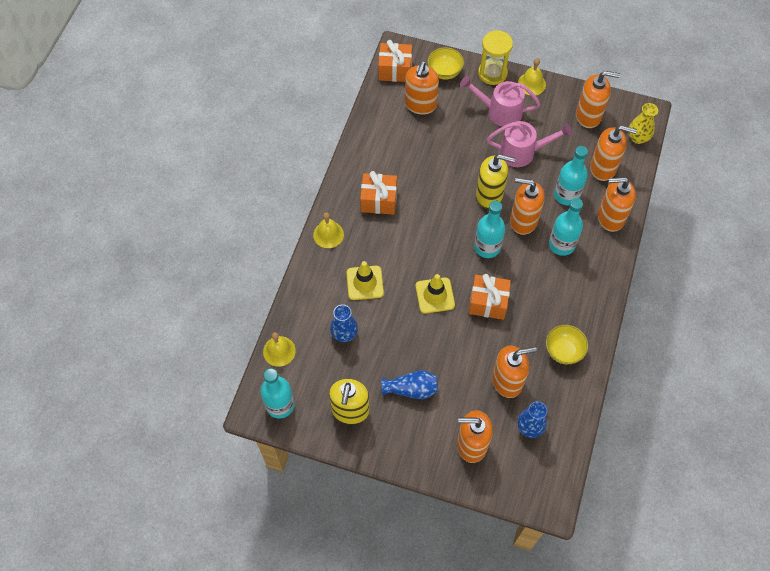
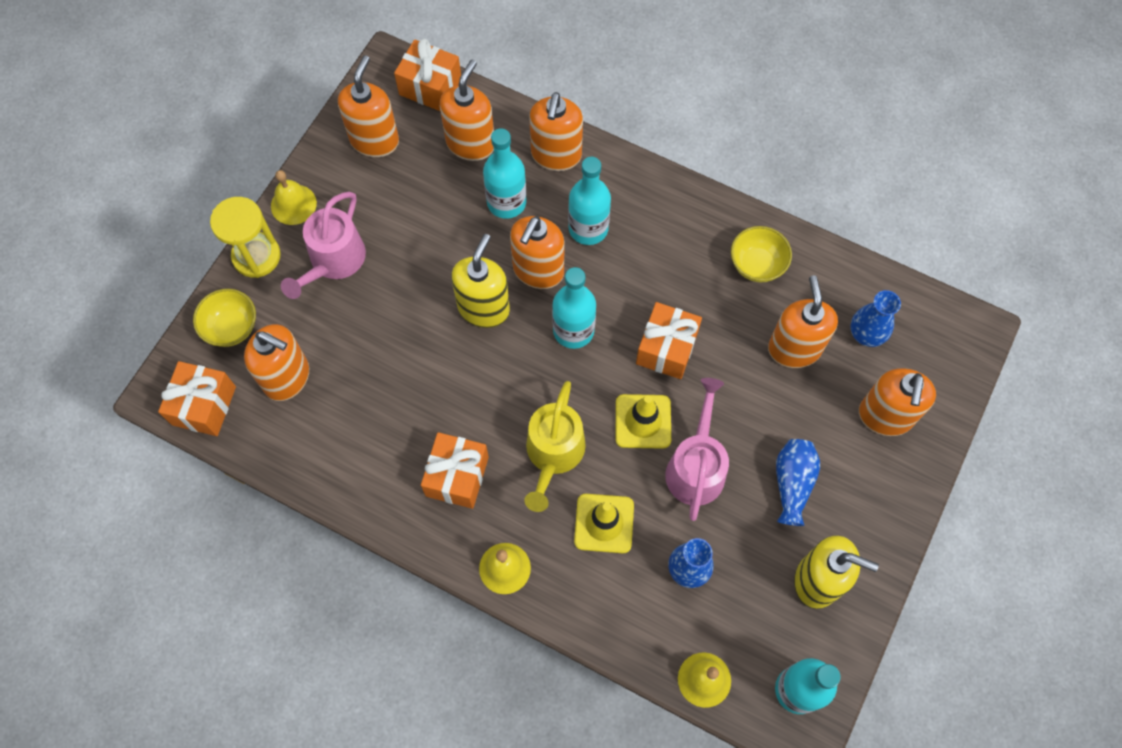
camera: 80 degrees left, 5 degrees up
(403, 249) = (553, 454): none -> yellow watering can
(522, 152) = (417, 245): pink watering can -> pink watering can (696, 466)
(638, 138) = (430, 87): yellow vase -> orange gift

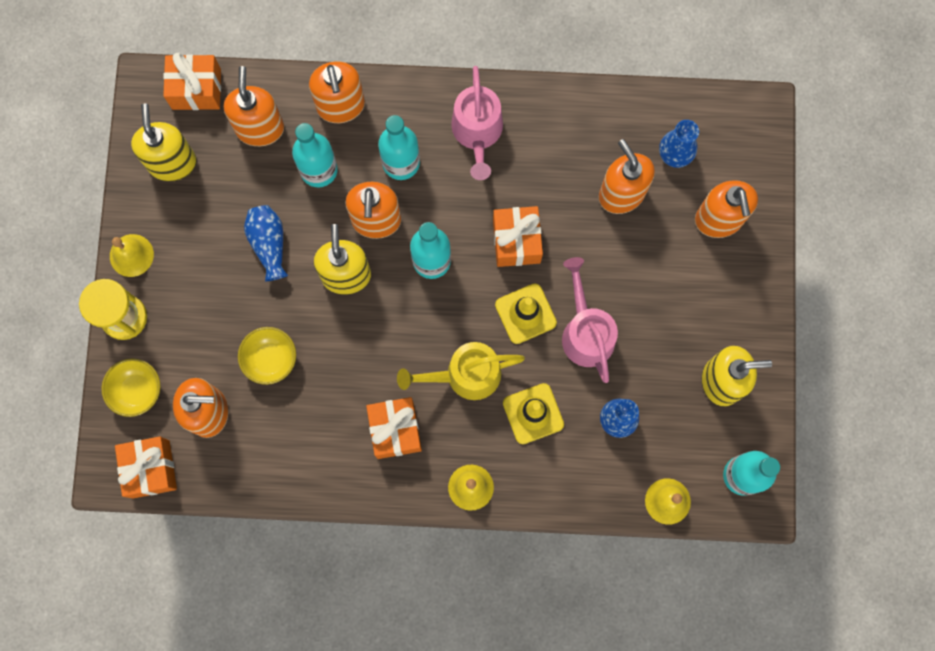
camera: 25 degrees left, 10 degrees up
(333, 261) = (195, 292): pink watering can -> pink watering can (477, 133)
(374, 140) = (172, 163): orange soap dispenser -> yellow soap dispenser
(553, 454) = (465, 375): yellow watering can -> yellow watering can turned 90 degrees clockwise
(756, 265) = (558, 132): yellow bowl -> yellow bowl (270, 359)
(792, 484) = (668, 311): blue vase -> blue vase (269, 244)

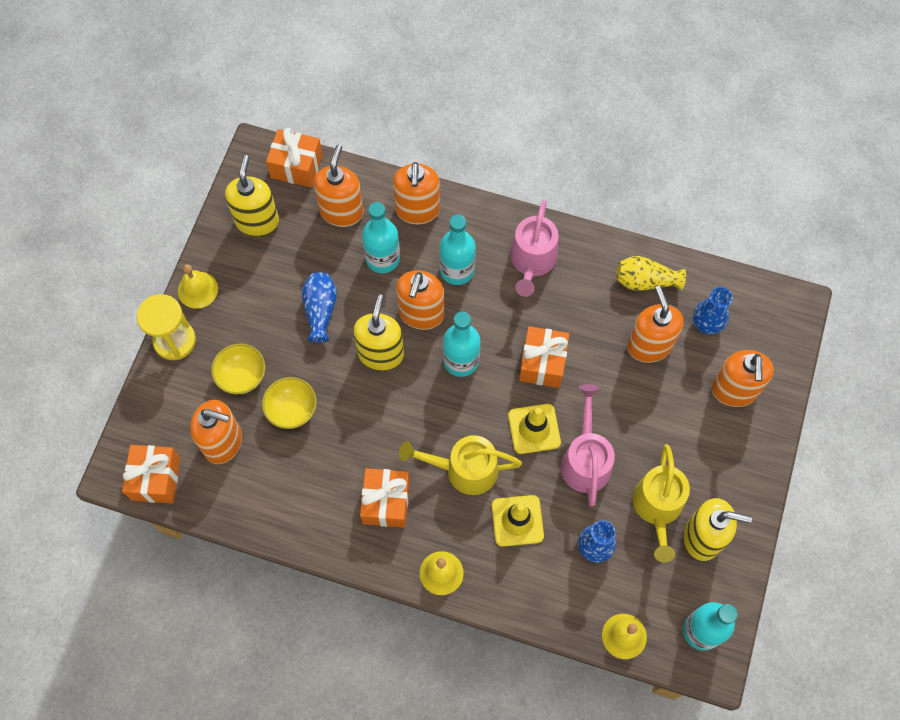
camera: 15 degrees right, 10 degrees down
(137, 391) = (166, 407): yellow bowl -> yellow bowl (242, 376)
(600, 124) = (645, 281): none -> yellow vase
(670, 363) = (657, 508): none -> yellow watering can

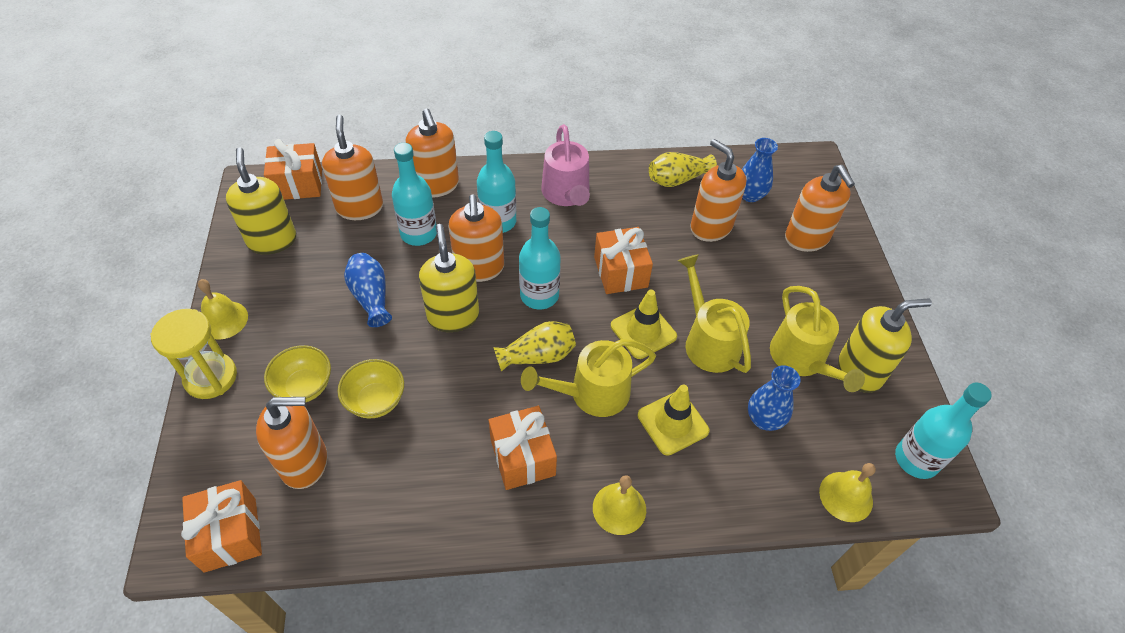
camera: 25 degrees left, 15 degrees down
(435, 418) = (538, 356): none -> yellow vase
(585, 459) = (708, 341): pink watering can -> yellow watering can

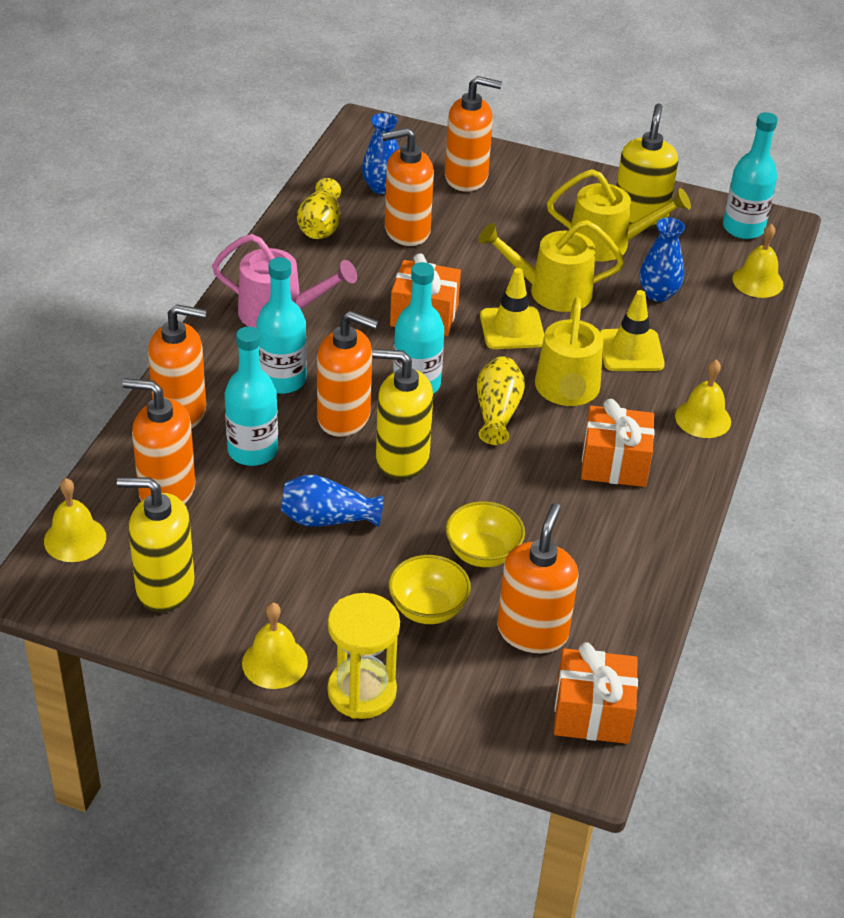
camera: 65 degrees left, 10 degrees down
(298, 184) = (75, 539): orange gift -> yellow bell

